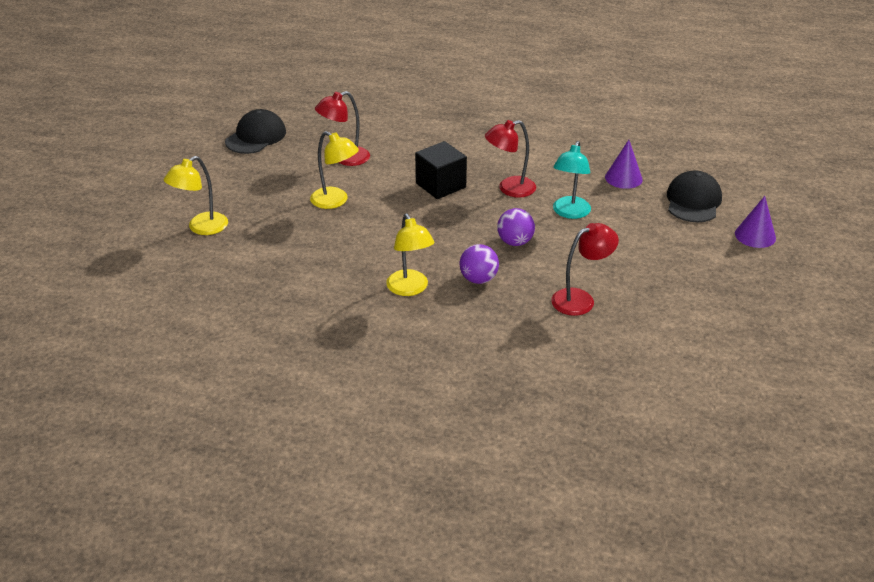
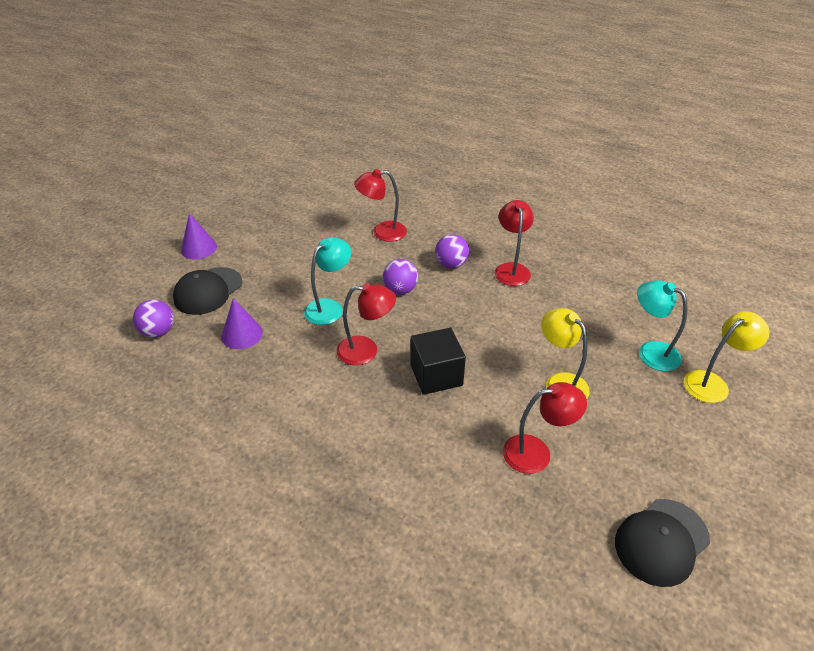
camera: 160 degrees left, 5 degrees up
(255, 240) = (650, 352): none -> turquoise lamp
(410, 289) = (511, 269): yellow lamp -> red lamp
(693, 165) = (158, 332): none -> purple ball

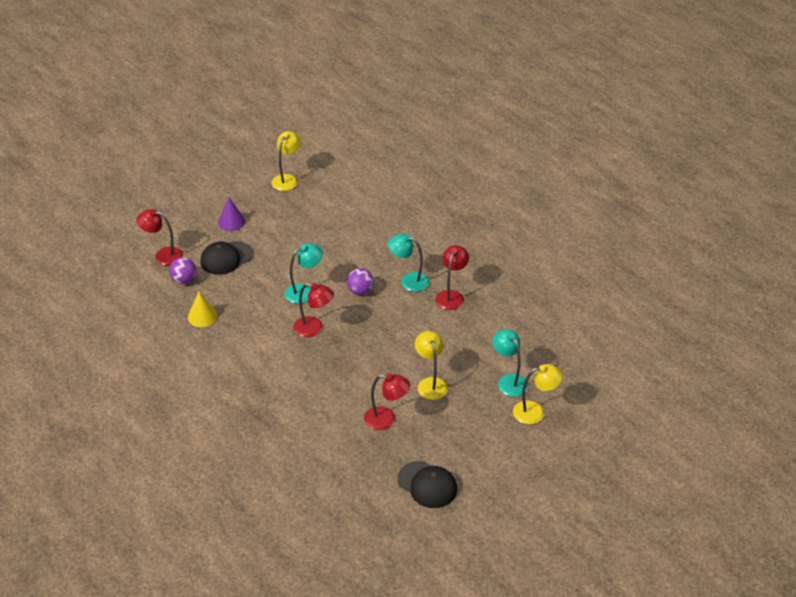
camera: 20 degrees right, 0 degrees up
(202, 374) = (202, 316): none -> yellow cone
(242, 334) = (237, 296): purple cone -> none
(249, 191) = (287, 179): none -> yellow lamp
(382, 232) = (372, 241): red lamp -> red lamp (163, 255)
(436, 375) = (351, 357): black cube -> none
(451, 264) = (408, 281): purple ball -> turquoise lamp
(661, 541) = (427, 485): black cap -> black cap turned 120 degrees counterclockwise

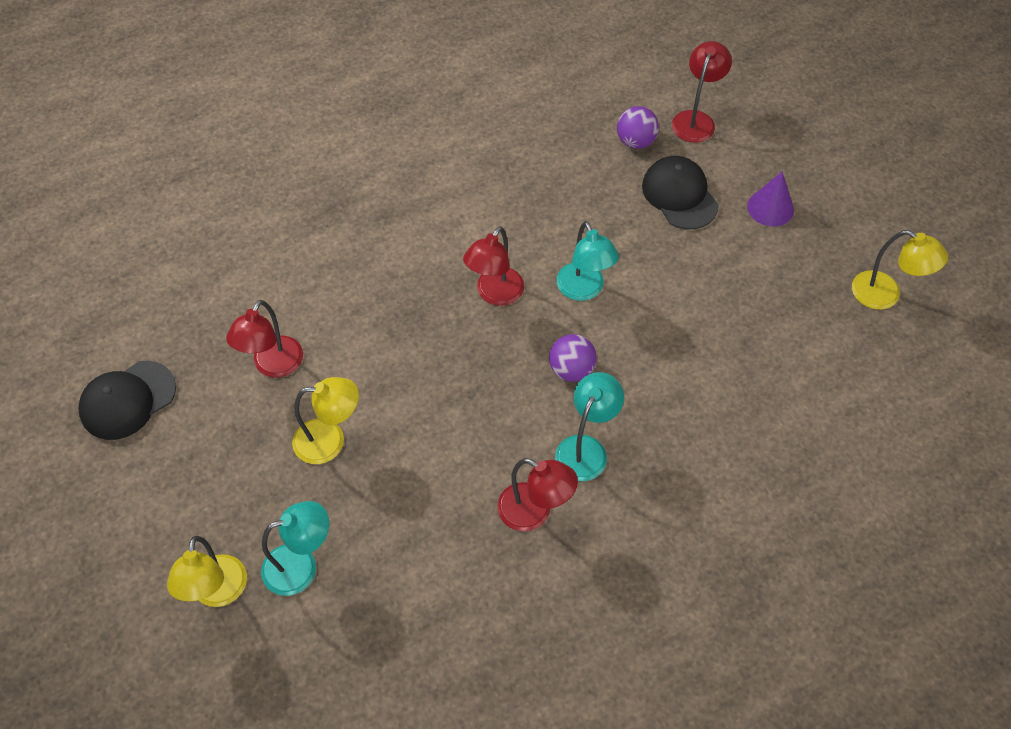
camera: 100 degrees right, 15 degrees up
(202, 316) = (551, 158): yellow cone -> none

